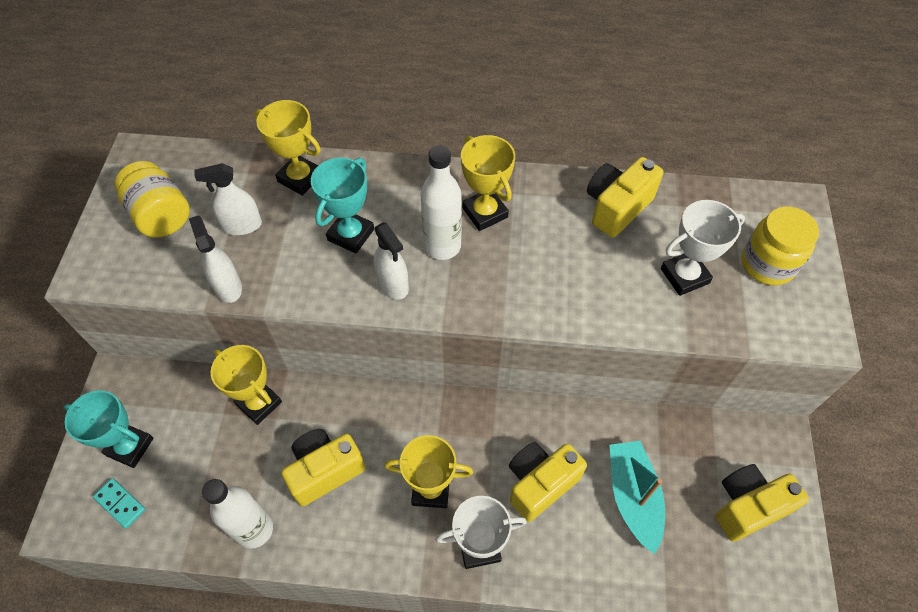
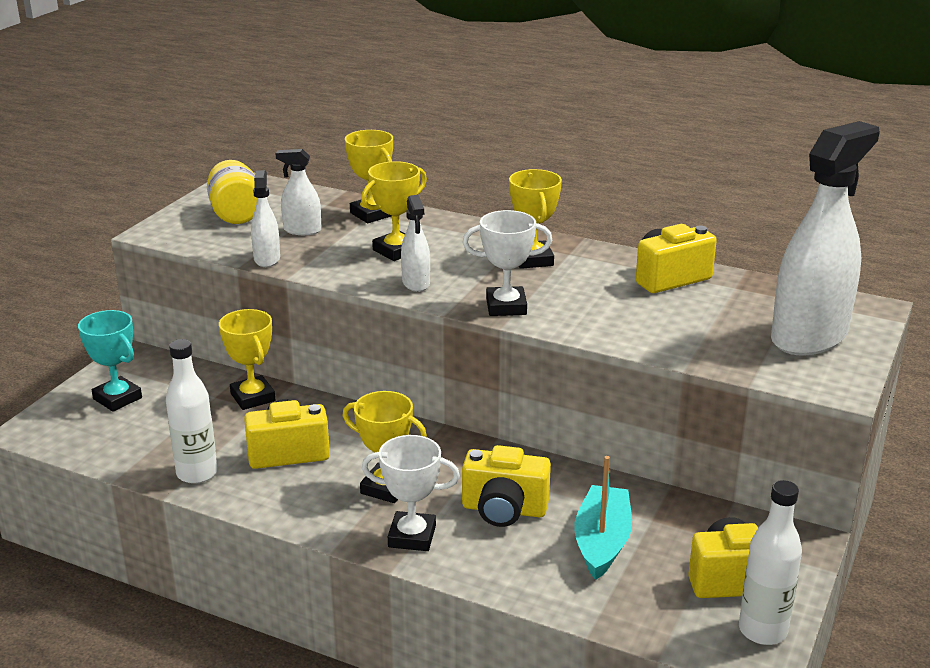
camera: 20 degrees right, 30 degrees down
(120, 503) = (86, 430): turquoise domino -> none
(351, 235) = (396, 251): turquoise trophy -> yellow trophy
(442, 246) = (478, 271): white bottle -> white bottle (762, 631)
(540, 483) = (504, 510): yellow camera -> yellow camera turned 150 degrees counterclockwise
(684, 276) = (712, 328): white trophy -> white trophy (506, 306)
(767, 264) = (809, 337): yellow jar -> white spray bottle

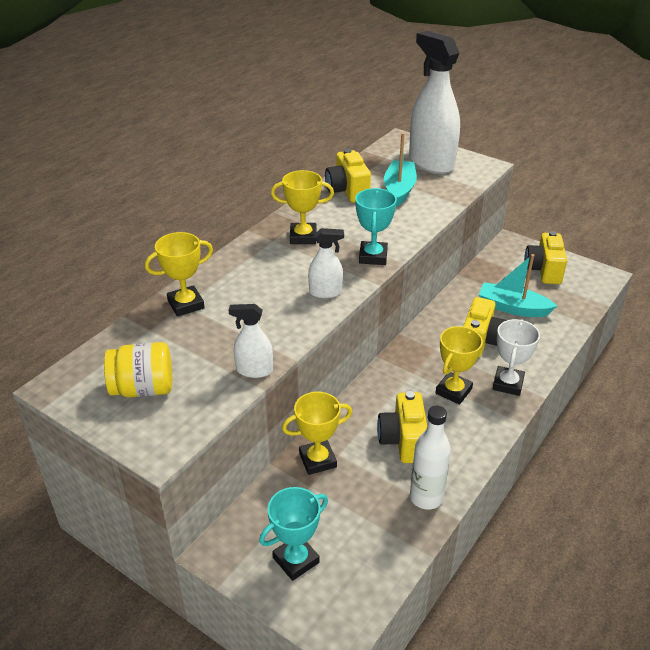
camera: 80 degrees left, 10 degrees up
(302, 230) = (201, 346): white spray bottle -> none
(396, 251) = (264, 297): yellow trophy -> none
(506, 306) = (373, 256): white trophy -> turquoise trophy
(698, 315) = (399, 190): none -> turquoise boat
(762, 631) = (582, 270): white bottle -> none

